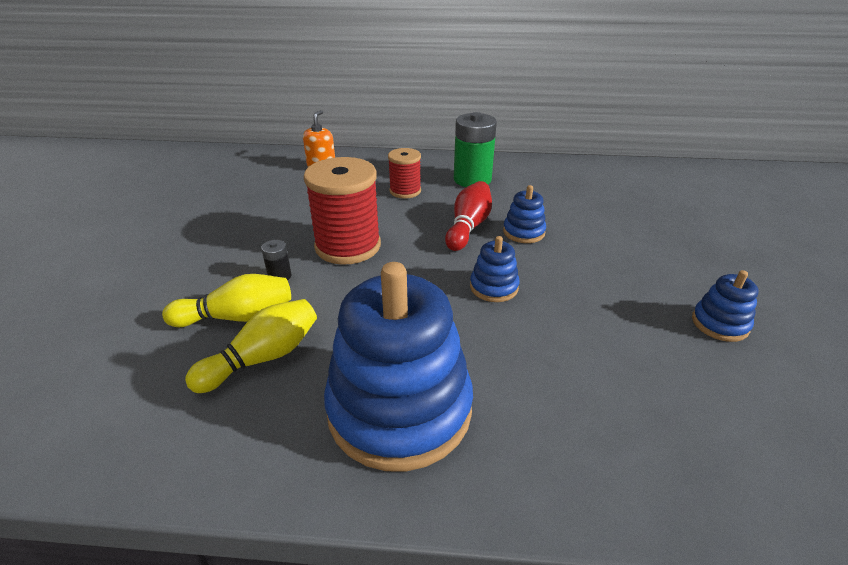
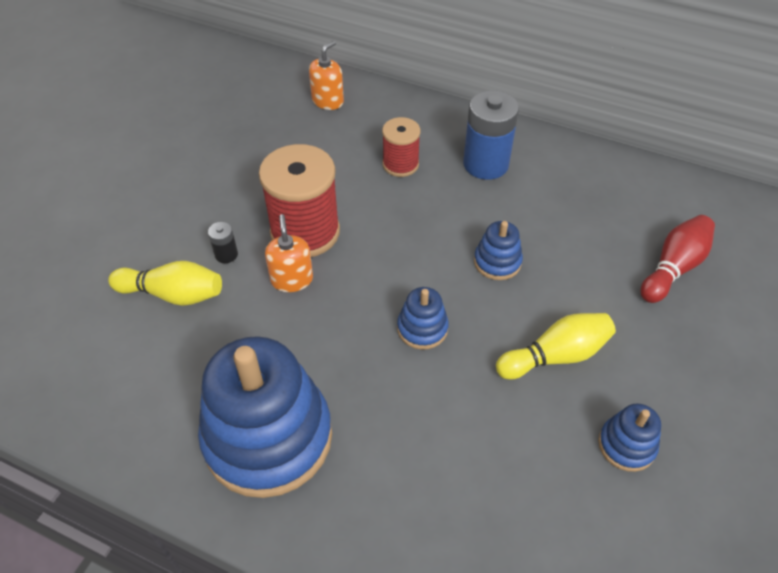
camera: 20 degrees right, 15 degrees up
(263, 358) = (179, 347): yellow bowling pin -> yellow bowling pin (556, 356)
(353, 280) = (292, 279): none -> orange soap dispenser
(468, 227) = (441, 238): red bowling pin -> red bowling pin (673, 268)
(472, 179) = (486, 164): green battery -> blue battery

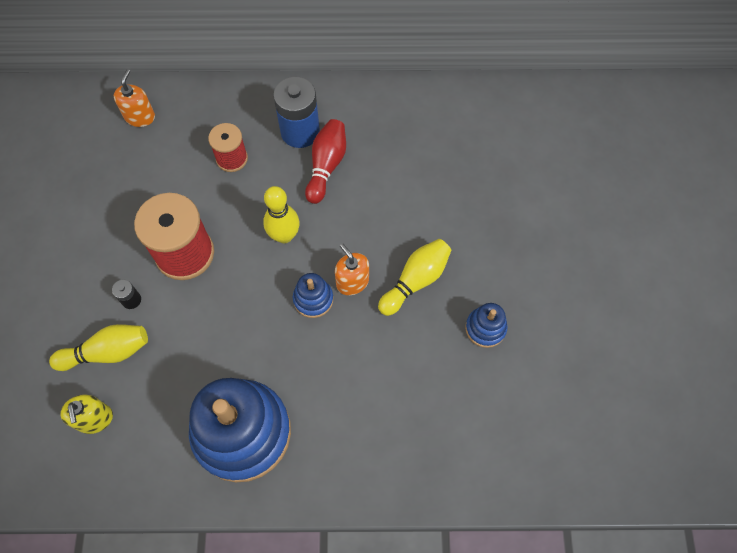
camera: 25 degrees left, 15 degrees up
(120, 354) = (95, 419): none -> yellow soap dispenser
(292, 279) = (195, 300): orange soap dispenser -> orange soap dispenser (352, 282)
(421, 253) = (284, 235): none -> yellow bowling pin
(497, 262) = (344, 219): blue stacking toy -> none
(673, 268) = (472, 172): red bowling pin -> red bowling pin (326, 166)

